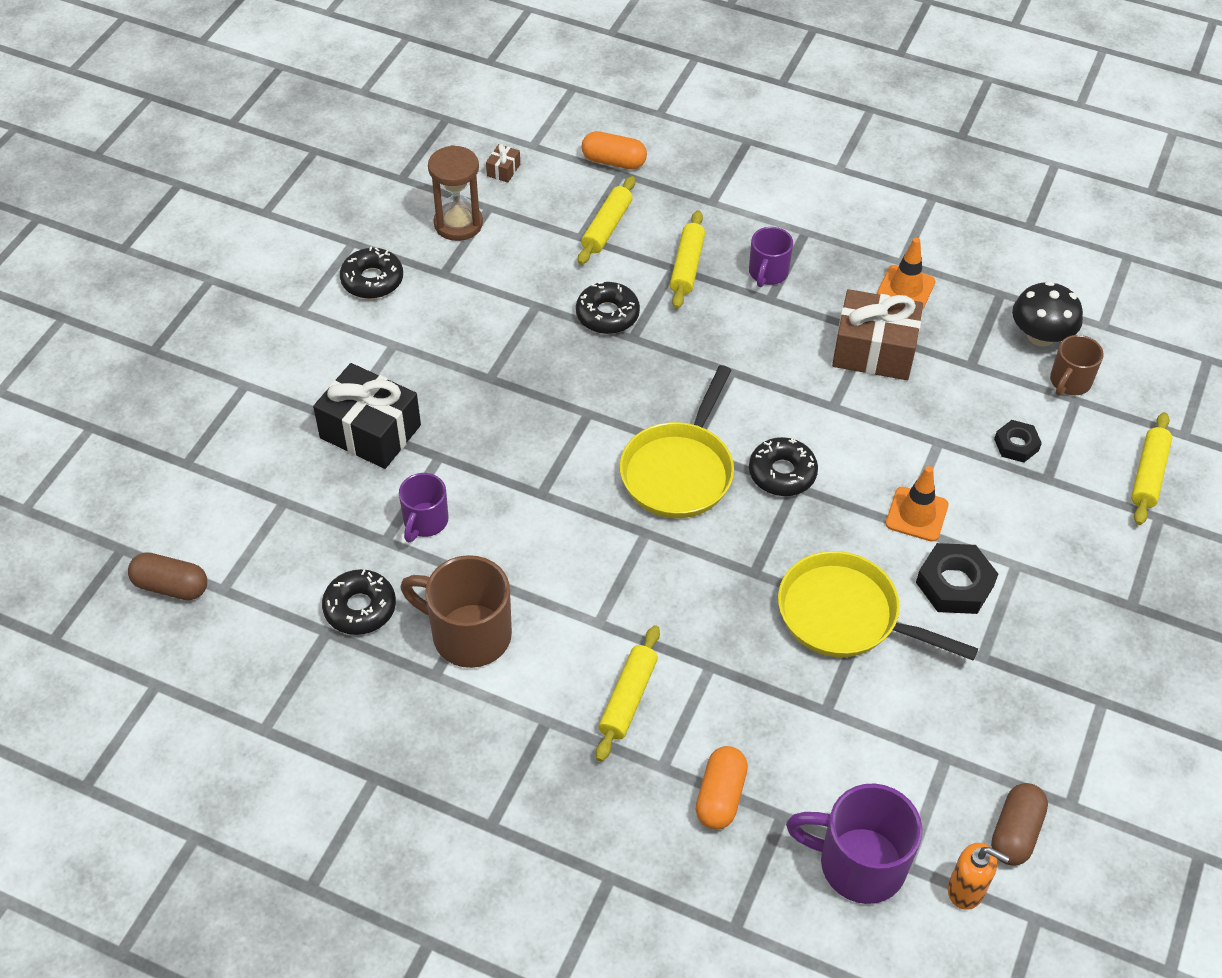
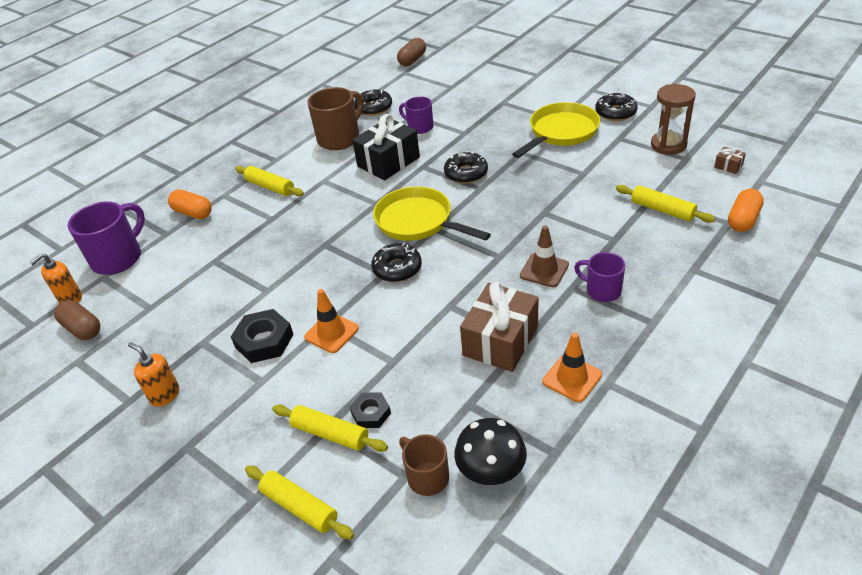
camera: 110 degrees right, 10 degrees down
(370, 431) = (490, 111): black gift -> black gift (388, 162)
(607, 315) = (568, 203): black donut -> black donut (466, 173)
(687, 266) = (615, 246): yellow rolling pin -> yellow rolling pin (330, 434)
(746, 326) = (544, 270): none -> brown traffic cone
(845, 615) = (271, 280): yellow pan -> yellow pan (561, 132)
(1077, 662) = (165, 395): none -> orange soap dispenser

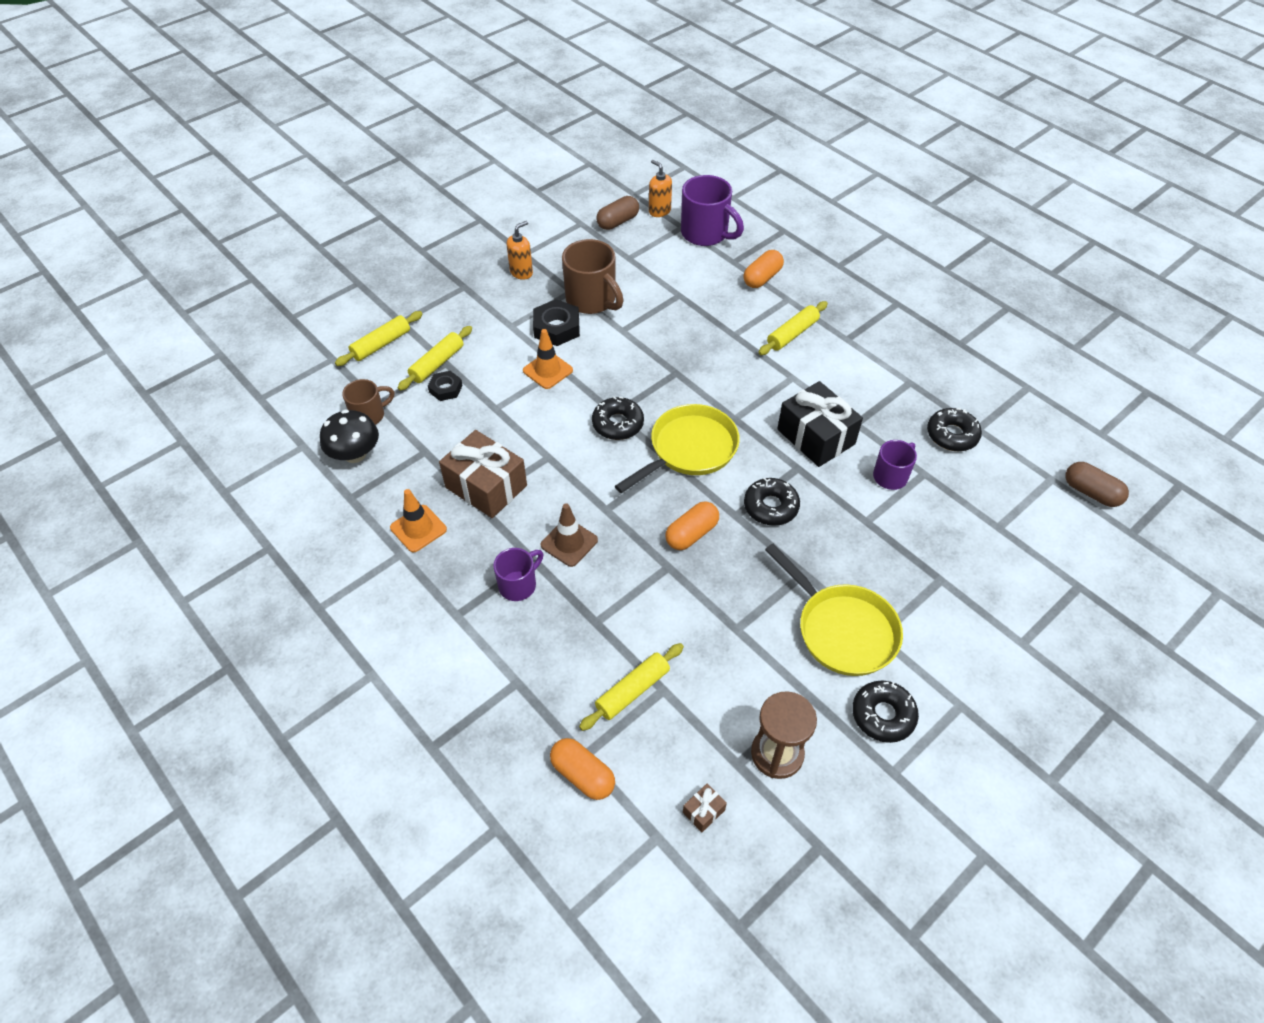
camera: 95 degrees right, 10 degrees up
(340, 138) = (881, 397): brown mug -> brown mug (592, 300)
(507, 206) = (691, 534): none -> orange capsule

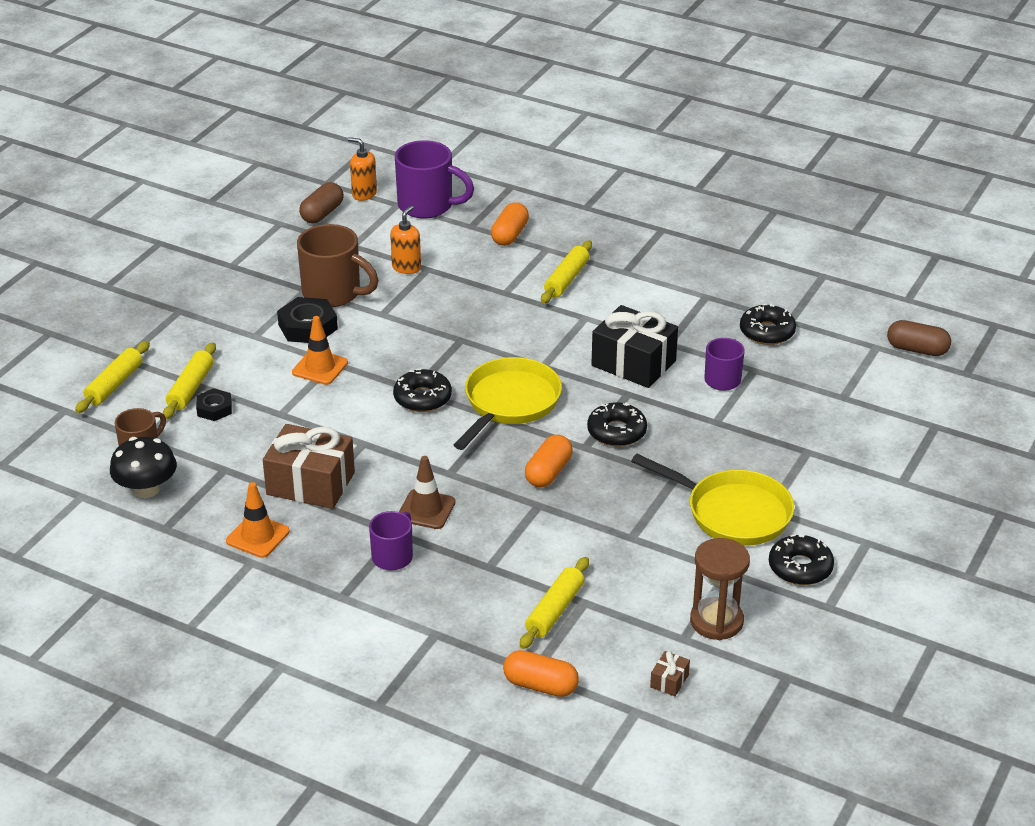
camera: 20 degrees left, 15 degrees down
(521, 272) = (238, 283): orange soap dispenser -> orange soap dispenser (406, 267)

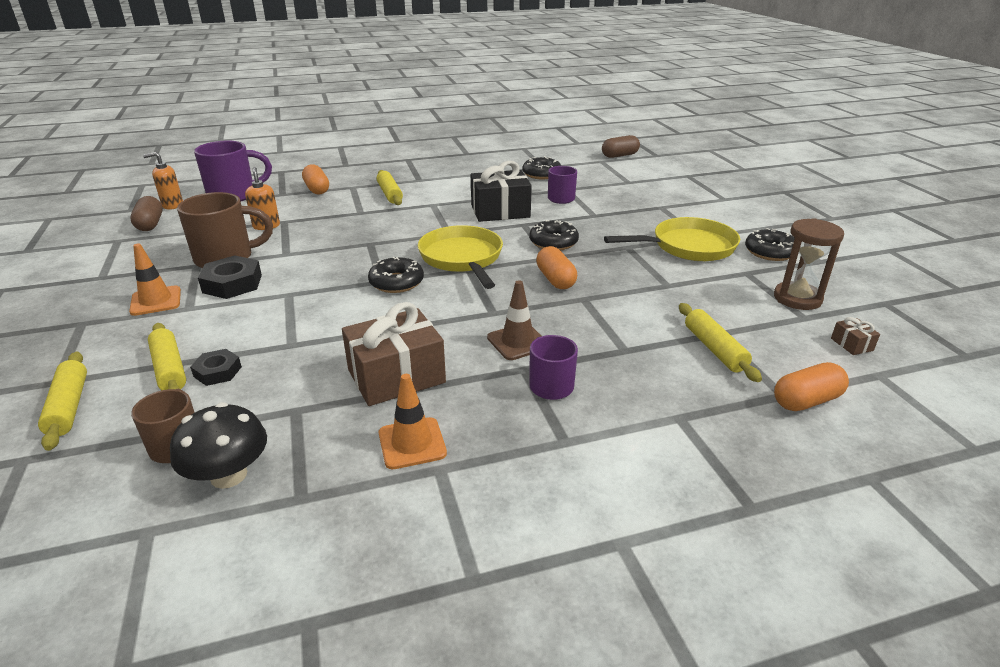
camera: 45 degrees left, 5 degrees down
(320, 367) = (282, 301): orange traffic cone -> orange traffic cone (156, 301)

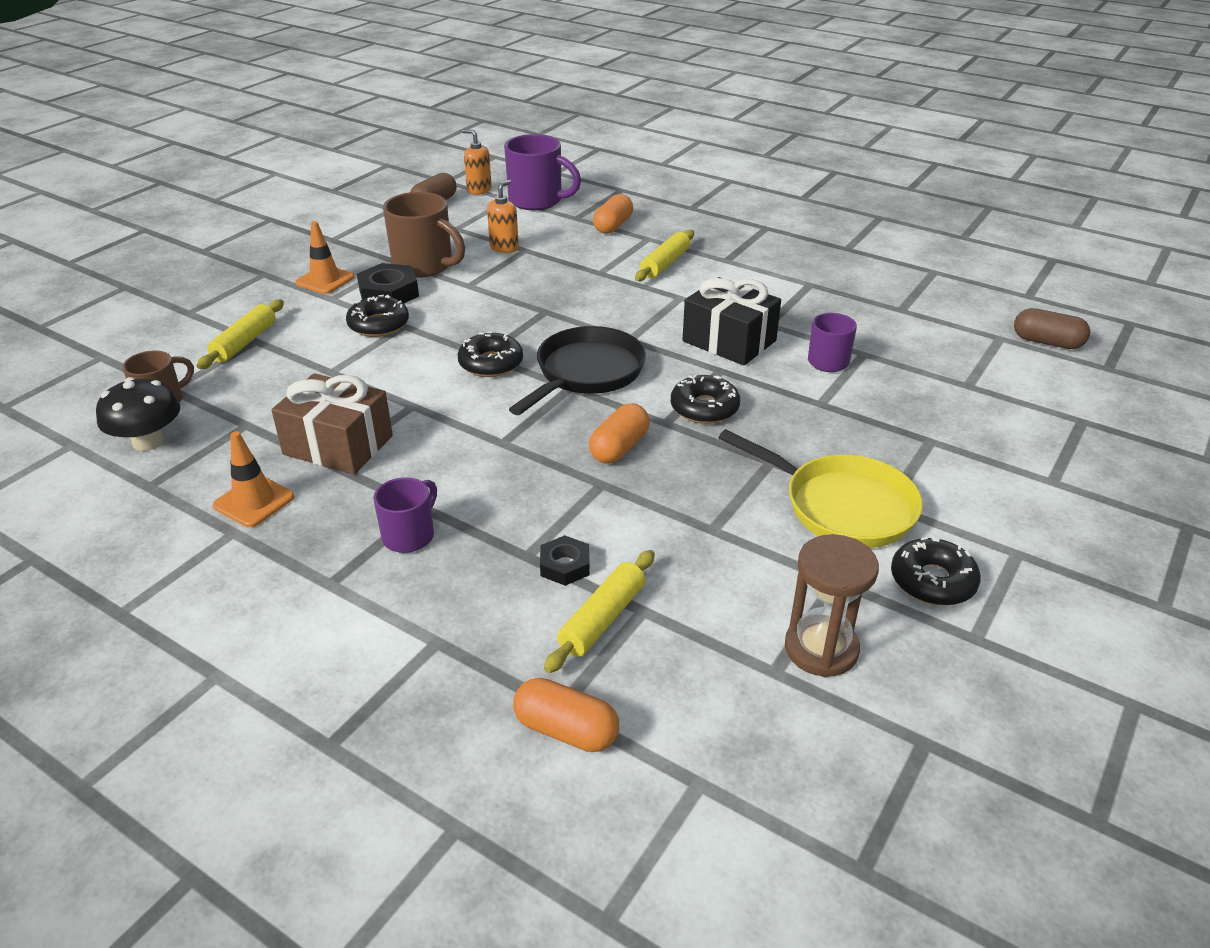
camera: 50 degrees right, 5 degrees up
(68, 407) = (166, 335): yellow rolling pin -> none
(217, 372) = (261, 363): black nut -> black nut (565, 565)
(462, 258) = (586, 373): yellow pan -> black pan
(518, 342) = (465, 482): brown traffic cone -> none
(541, 174) = (877, 318): black donut -> black donut (378, 325)
(852, 344) = (752, 736): brown gift -> none

